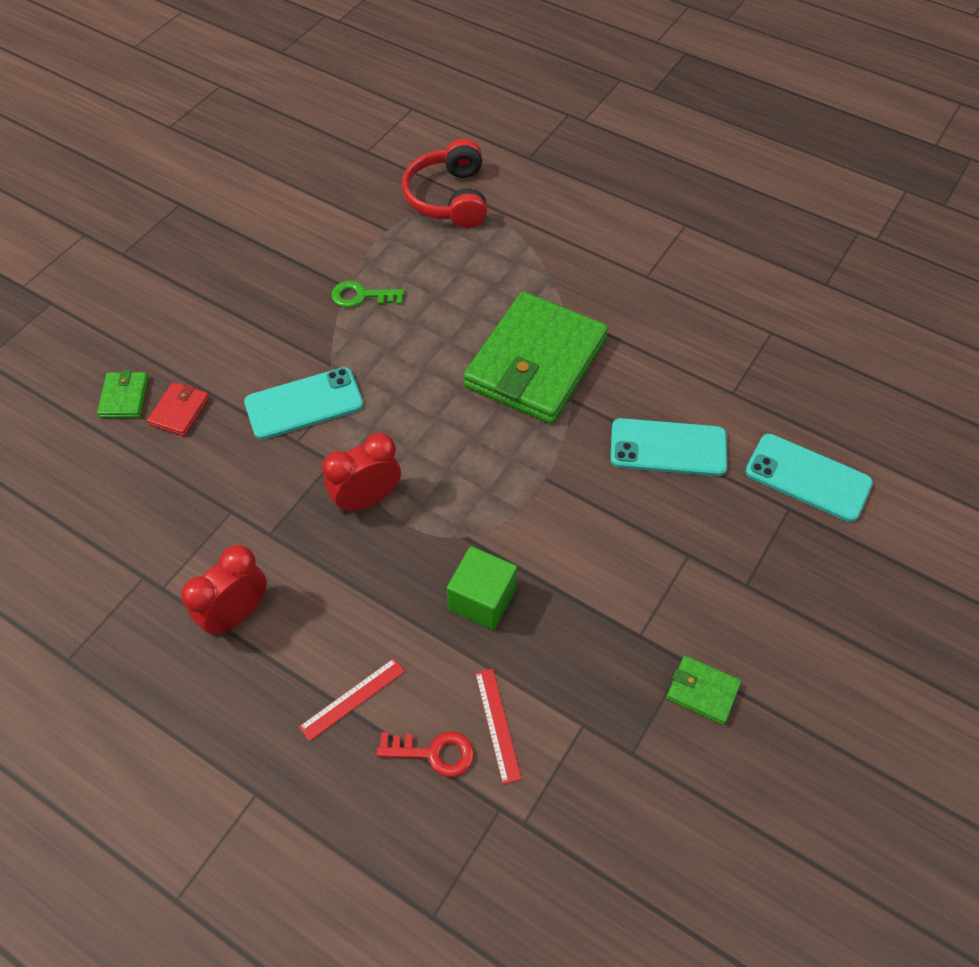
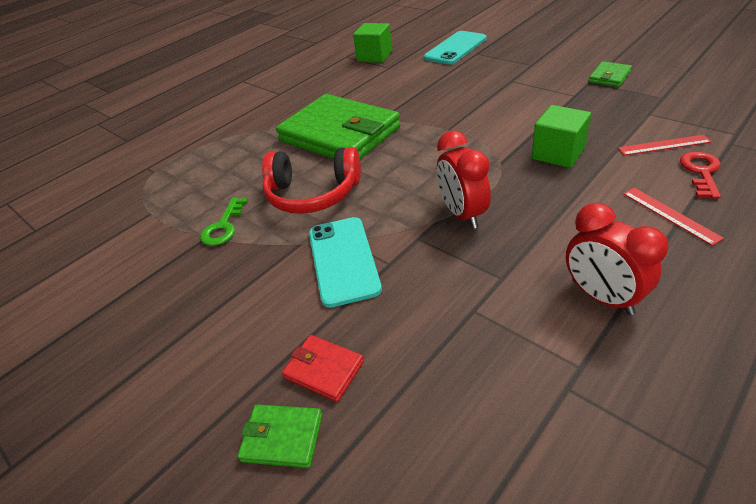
camera: 75 degrees left, 15 degrees down
(449, 198) = (139, 178): red headphones -> red headphones (313, 194)
(668, 448) = (428, 86): turquoise phone -> none
(772, 369) = (374, 56): none -> green cube

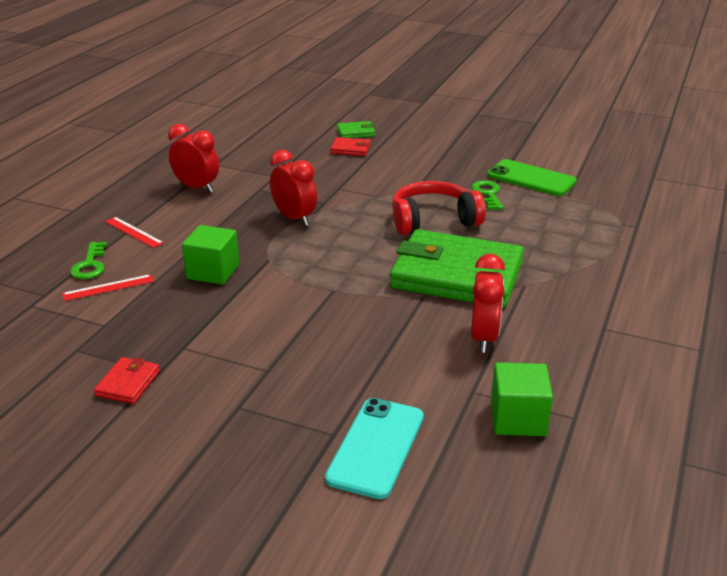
camera: 155 degrees right, 10 degrees down
(151, 246) = (531, 179): none -> green phone
(343, 260) = (372, 186): turquoise phone -> none
(359, 91) = (484, 338): none -> red clock
(609, 77) = (128, 383): green wallet -> red wallet
(701, 172) = (90, 265): red key -> green key

